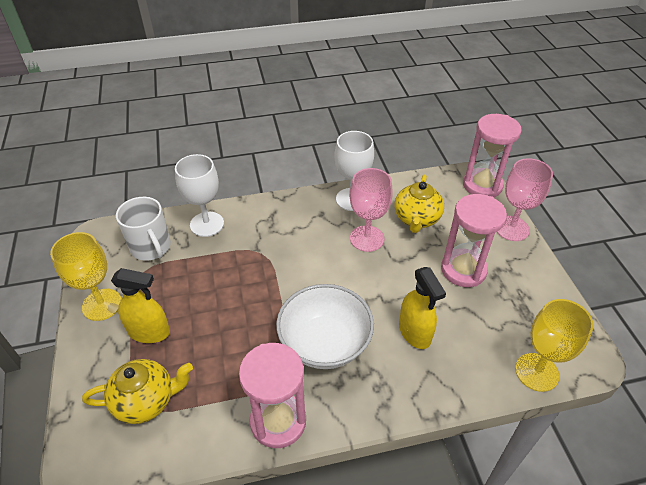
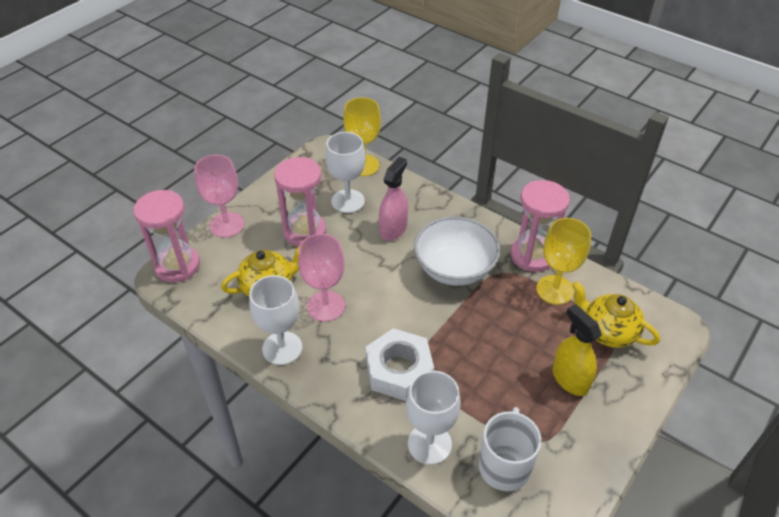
camera: 130 degrees left, 0 degrees up
(102, 304) = (593, 440): yellow goblet -> yellow goblet (555, 290)
(271, 243) = (399, 370): none -> white nut
(414, 332) = (393, 229): yellow spray bottle -> pink spray bottle
(483, 323) = (348, 201): none -> white goblet

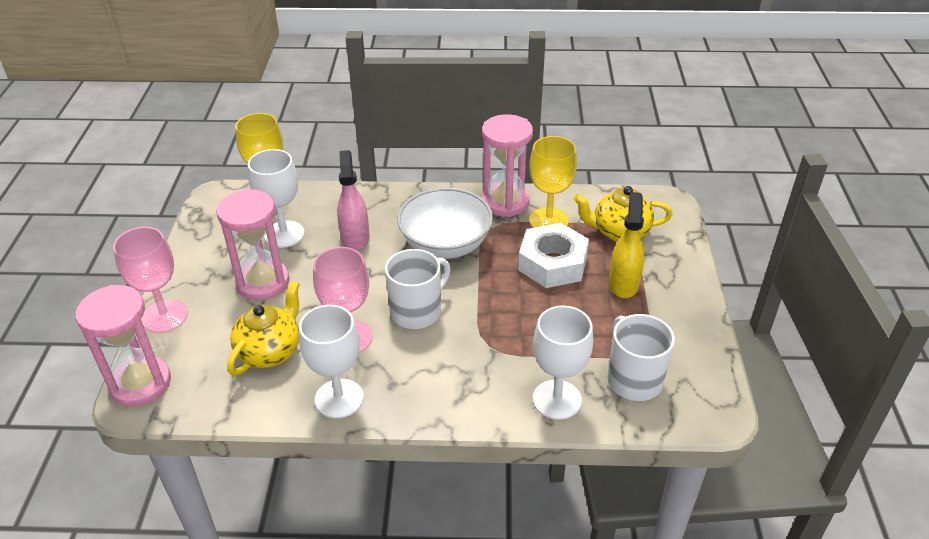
camera: 35 degrees left, 5 degrees down
(388, 311) = (417, 311): none -> white mug
(399, 370) = (473, 355): white nut -> white nut (552, 263)
(570, 379) = (623, 284): yellow spray bottle -> yellow spray bottle turned 75 degrees clockwise

